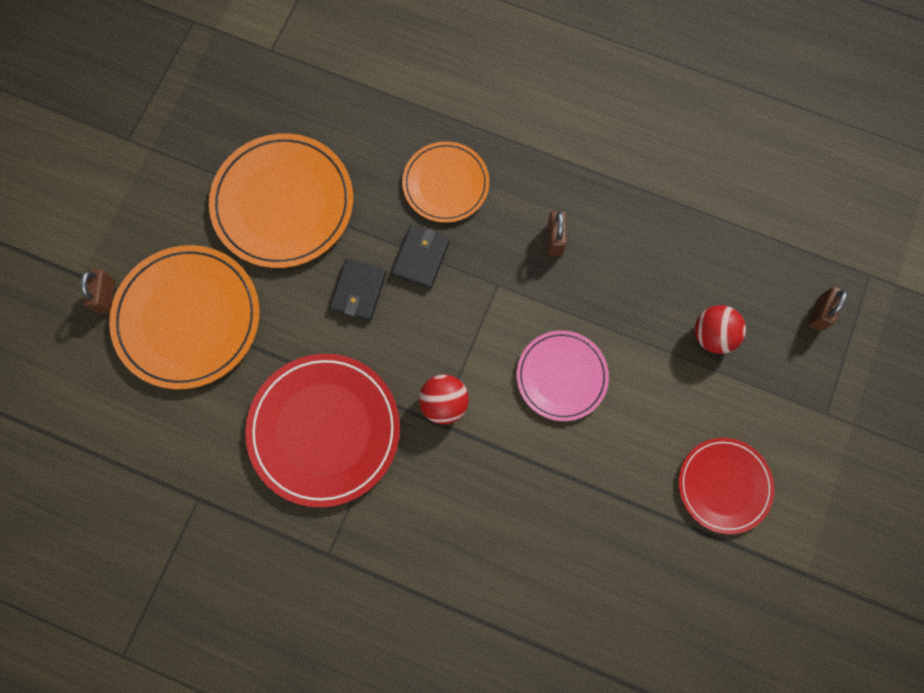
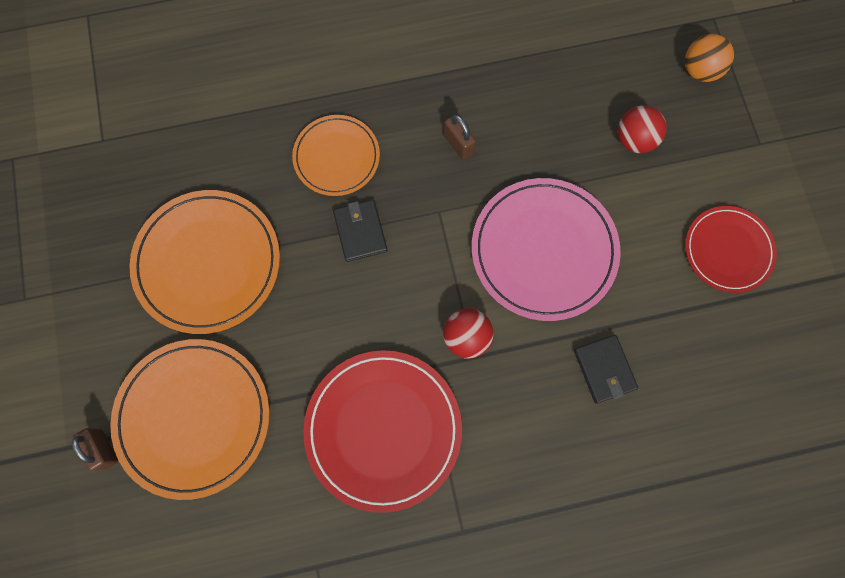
camera: 35 degrees left, 0 degrees up
(358, 291) = (327, 293): black wallet -> black wallet (604, 369)
(561, 376) = (543, 250): pink plate -> pink plate, size x1.63
(820, 313) = (699, 70): brown padlock -> orange ball

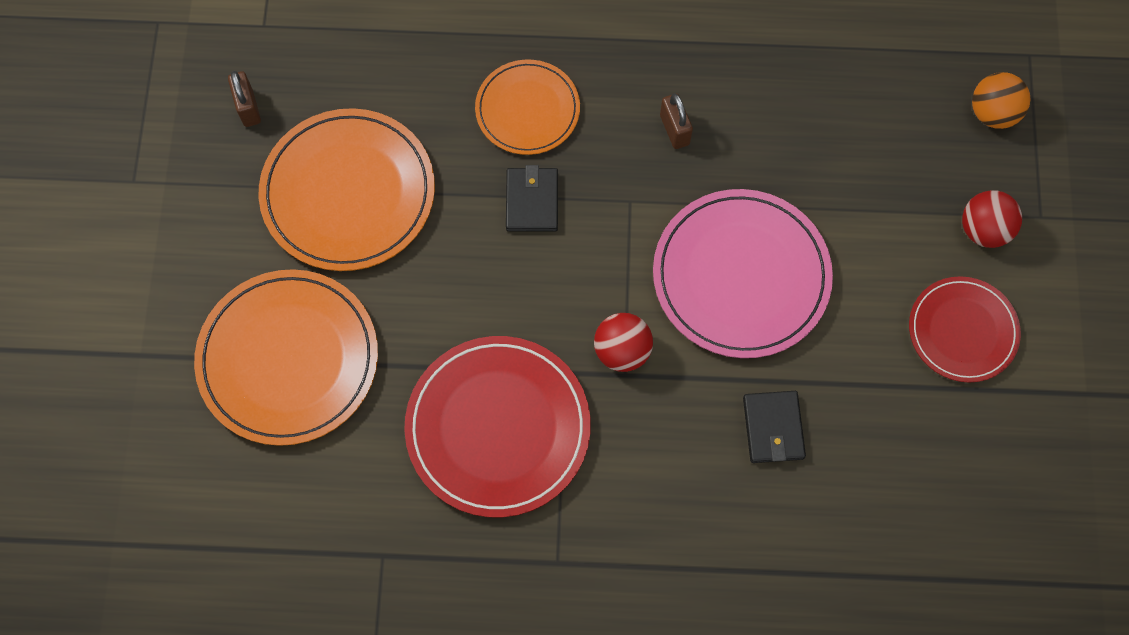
camera: 15 degrees right, 5 degrees down
(104, 449) = (181, 367): brown padlock -> brown padlock (248, 108)
(634, 140) = (887, 175): red ball -> red ball (983, 229)

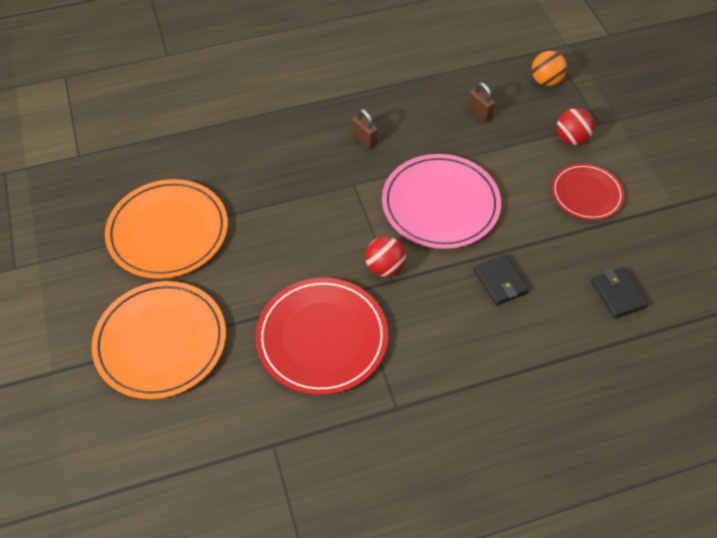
camera: 20 degrees left, 15 degrees down
(248, 108) = (83, 203): brown padlock -> brown padlock (479, 113)
(527, 109) = (268, 154): orange plate -> none
(532, 201) = (291, 202): black wallet -> black wallet (618, 294)

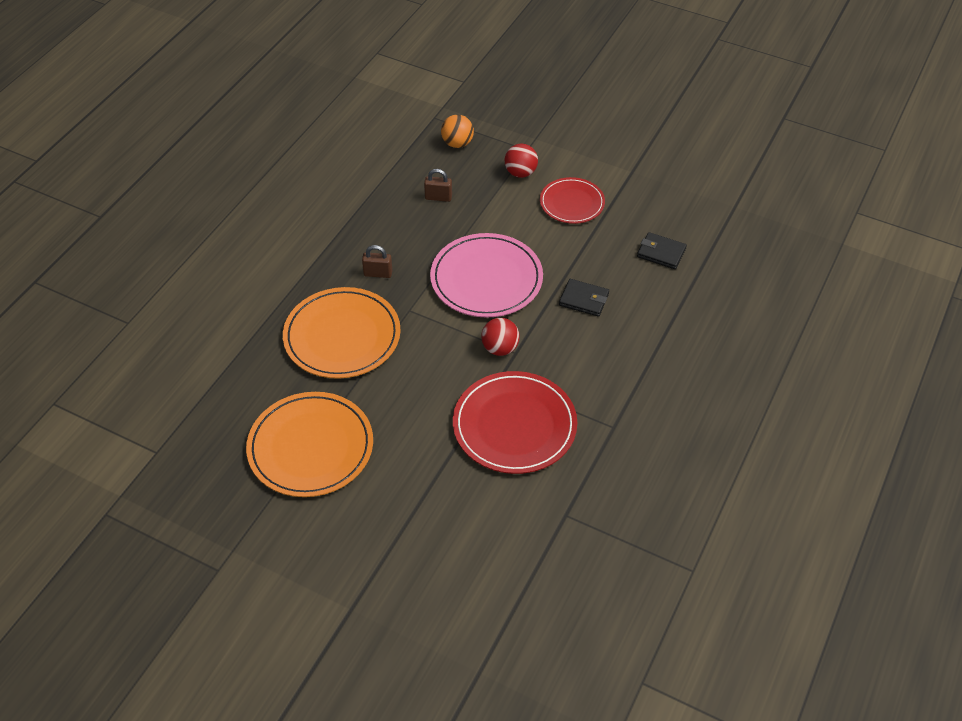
camera: 45 degrees left, 5 degrees down
(161, 341) = (406, 521): orange plate -> orange plate (342, 336)

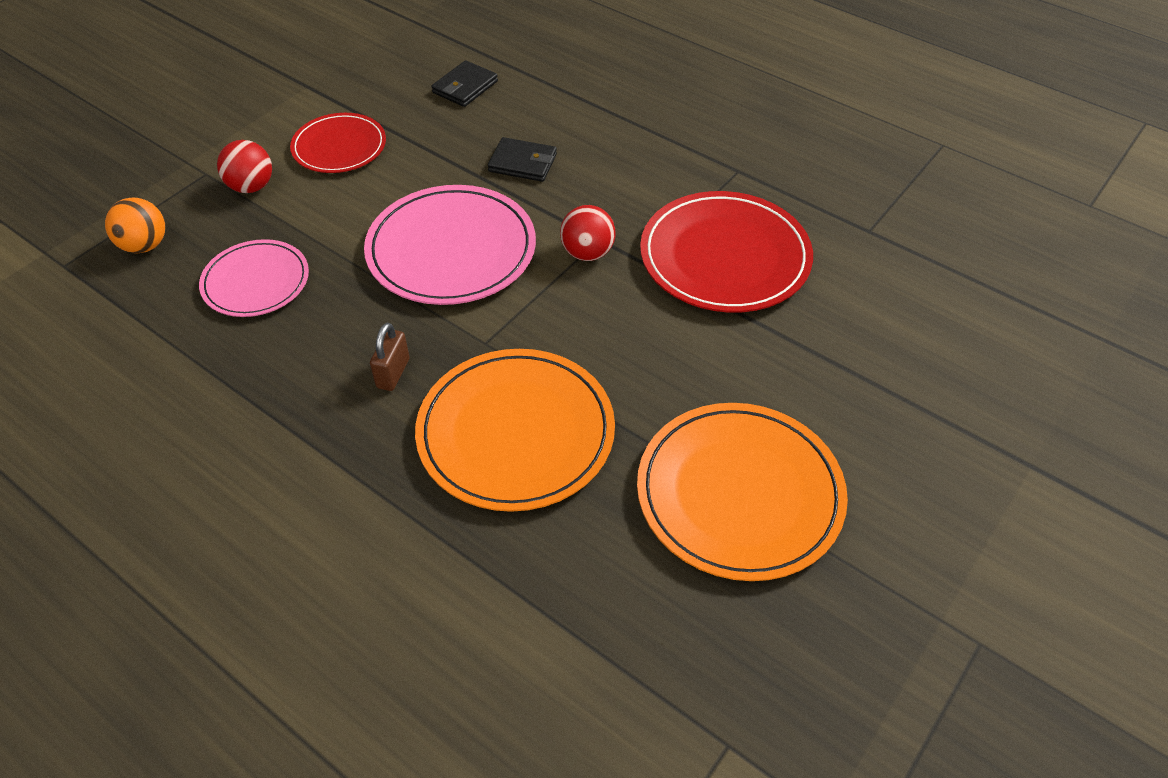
camera: 80 degrees left, 0 degrees up
(438, 197) = (256, 282): brown padlock -> pink plate
(584, 300) = (522, 163): black wallet -> black wallet turned 75 degrees clockwise

